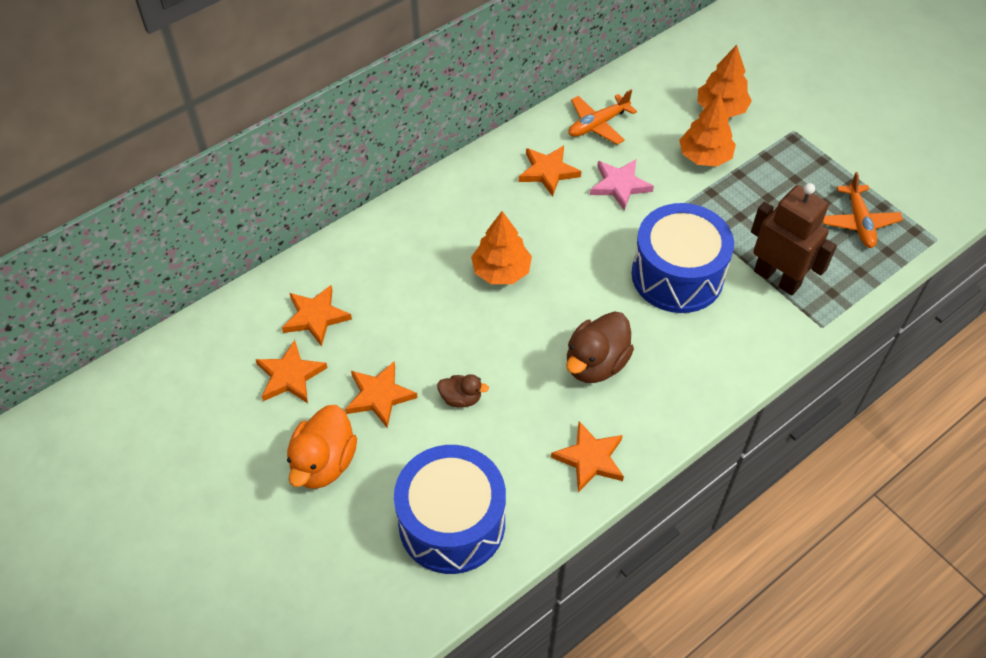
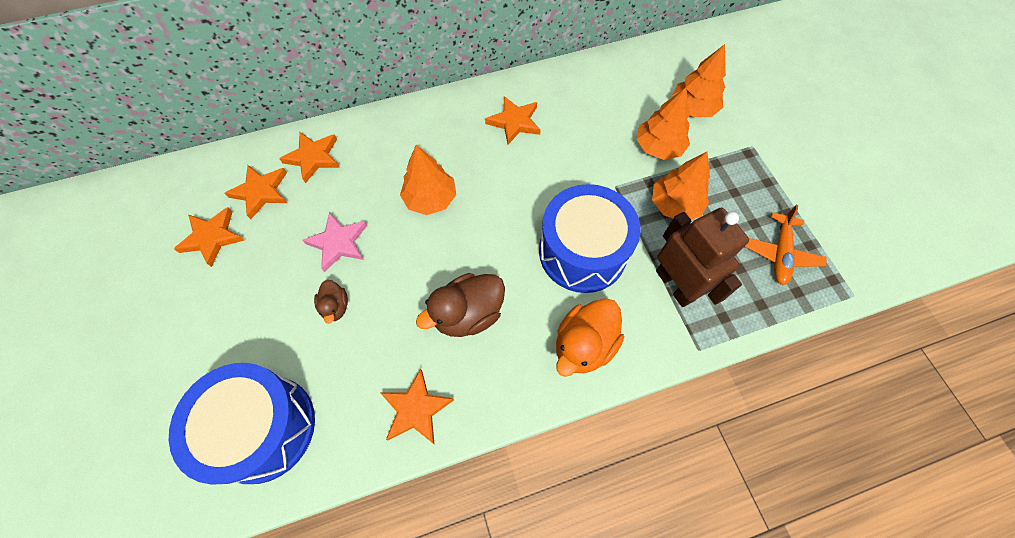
camera: 20 degrees right, 10 degrees up
(324, 463) = (192, 327): orange duck -> orange duck (584, 345)
(379, 396) = (271, 280): orange star -> orange star (313, 157)
(461, 398) = (335, 307): brown duck -> brown duck turned 45 degrees clockwise
(597, 125) = (577, 93): orange plane -> none
(620, 185) = (570, 152): pink star -> pink star (338, 243)
(744, 207) = (674, 205): none -> orange tree

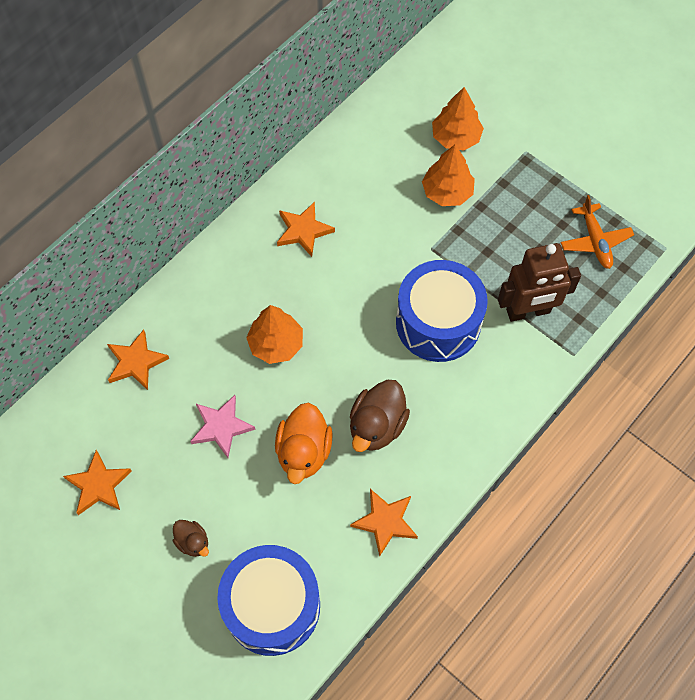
camera: 30 degrees left, 0 degrees up
(261, 192) = (111, 420): orange star -> none
(335, 307) = (260, 481): brown duck -> brown duck (193, 542)
(584, 345) = (485, 399): orange duck -> orange duck (304, 452)
(674, 205) = (490, 241): orange tree -> none
(675, 285) = (528, 311): brown robot -> brown robot turned 135 degrees clockwise

